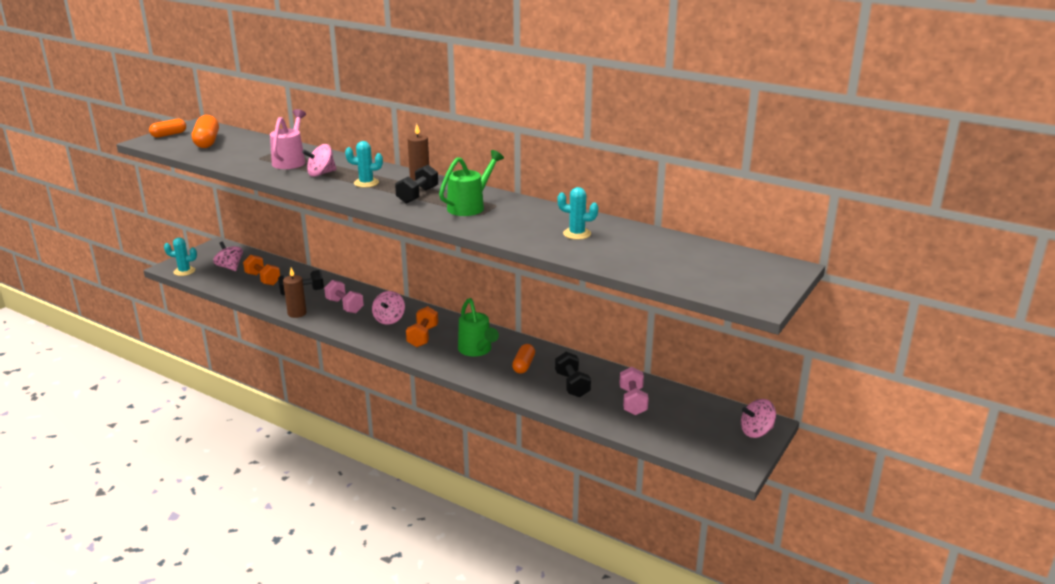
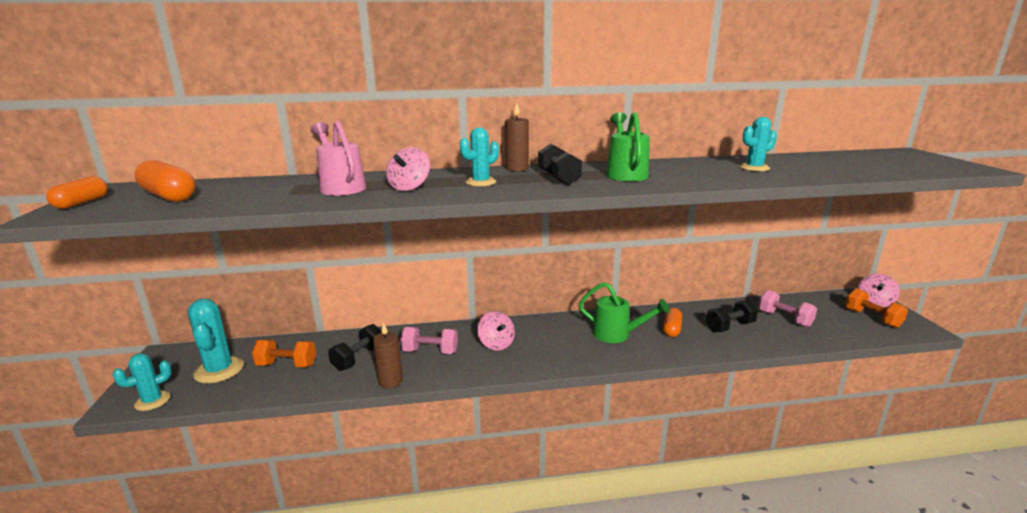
camera: 40 degrees left, 5 degrees down
(230, 267) = (219, 370): pink spinning top -> turquoise cactus
(423, 336) = (554, 344): orange dumbbell -> orange dumbbell (872, 318)
(523, 365) = (671, 329): orange capsule -> orange capsule turned 45 degrees clockwise
(572, 385) = (730, 327): black dumbbell -> black dumbbell turned 60 degrees counterclockwise

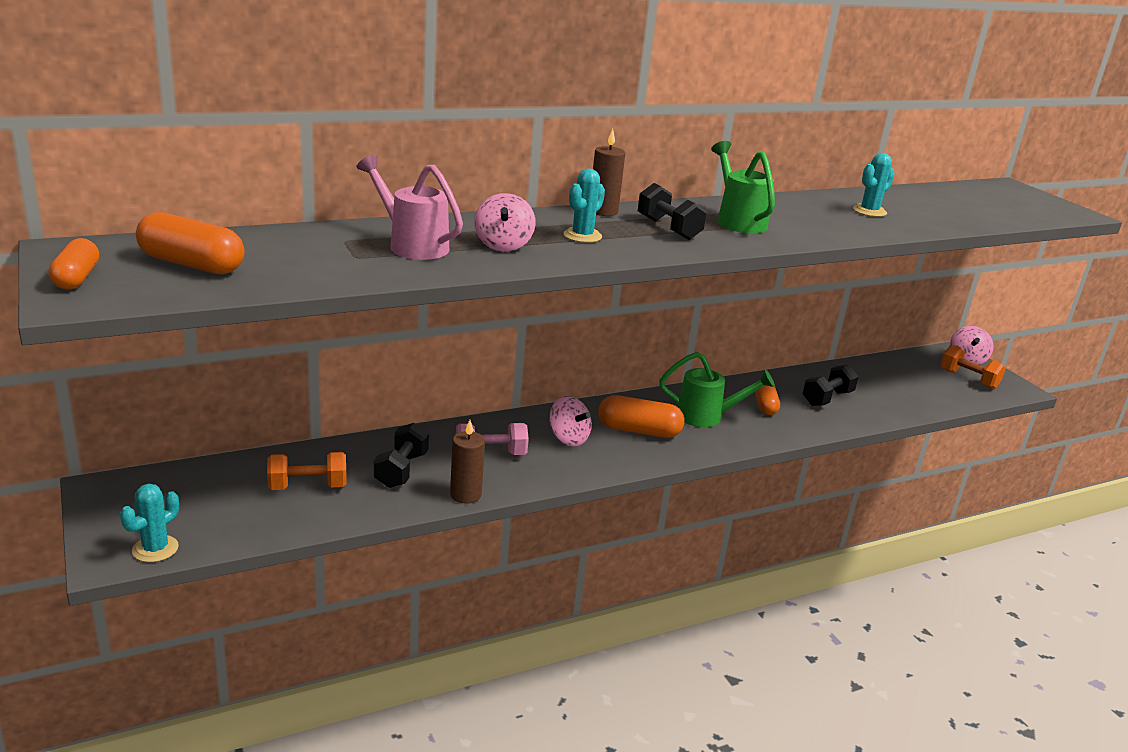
camera: 20 degrees left, 5 degrees up
(219, 370) = (214, 502): turquoise cactus -> none
(555, 342) = (639, 431): none -> orange capsule
(784, 319) = (881, 385): pink dumbbell -> none

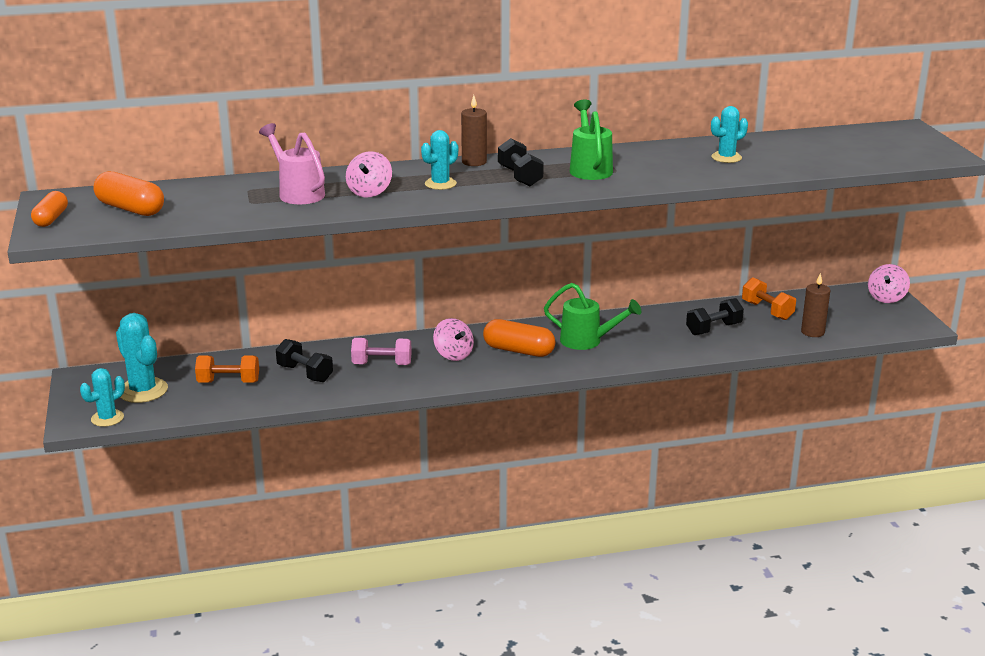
camera: 15 degrees right, 0 degrees up
(195, 504) = (143, 390): none -> turquoise cactus
(401, 470) = (305, 373): black dumbbell -> black dumbbell turned 75 degrees counterclockwise
(465, 495) = (348, 393): brown candle -> brown candle (812, 332)
(765, 405) = (648, 333): orange capsule -> none
(968, 379) = (873, 315): orange dumbbell -> orange dumbbell (767, 311)

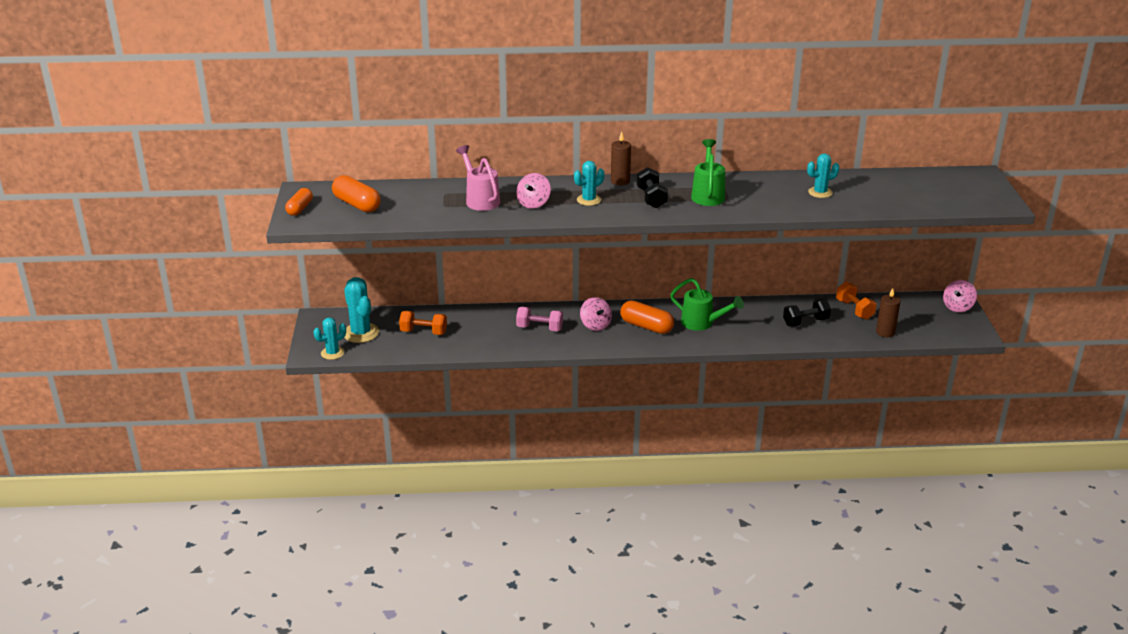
camera: 10 degrees right, 5 degrees up
(305, 373) = (481, 330): black dumbbell -> none

